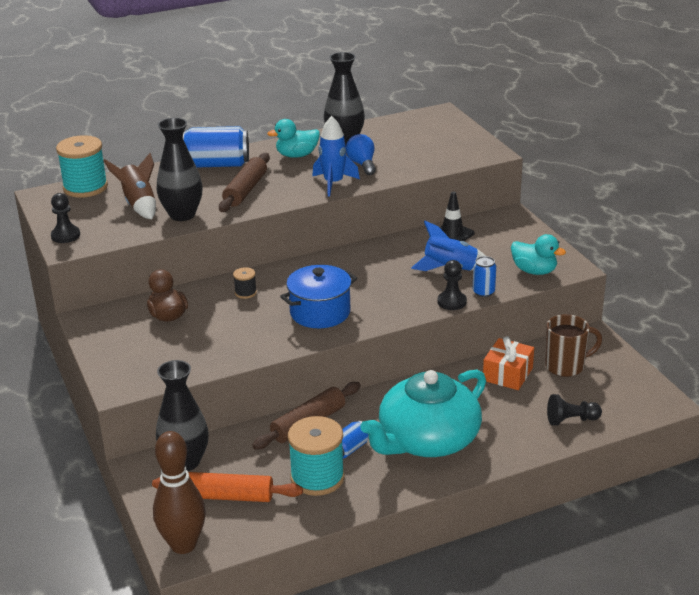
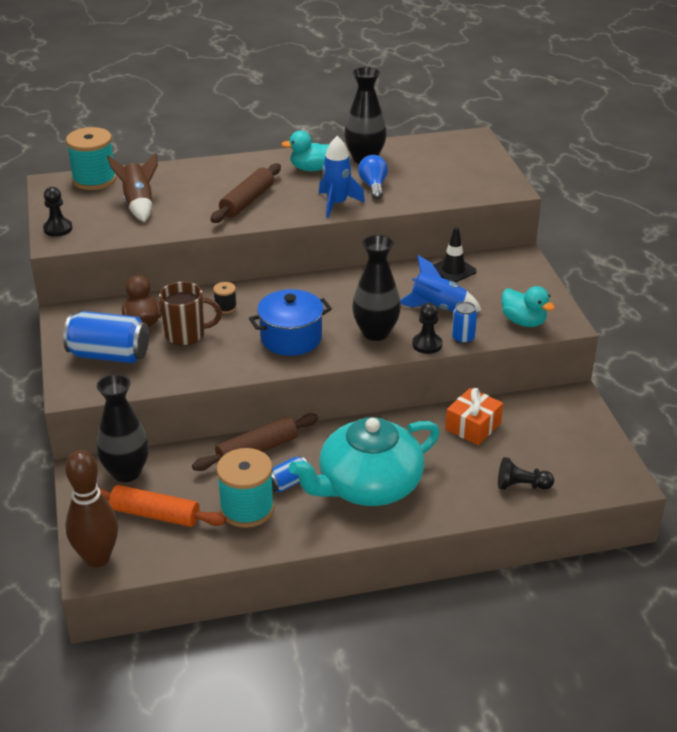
camera: 10 degrees right, 5 degrees up
(182, 215) = (176, 220): black vase -> black vase (375, 333)
(217, 164) = (229, 169): blue can -> blue can (109, 355)
(566, 366) = (536, 426): brown mug -> brown mug (186, 335)

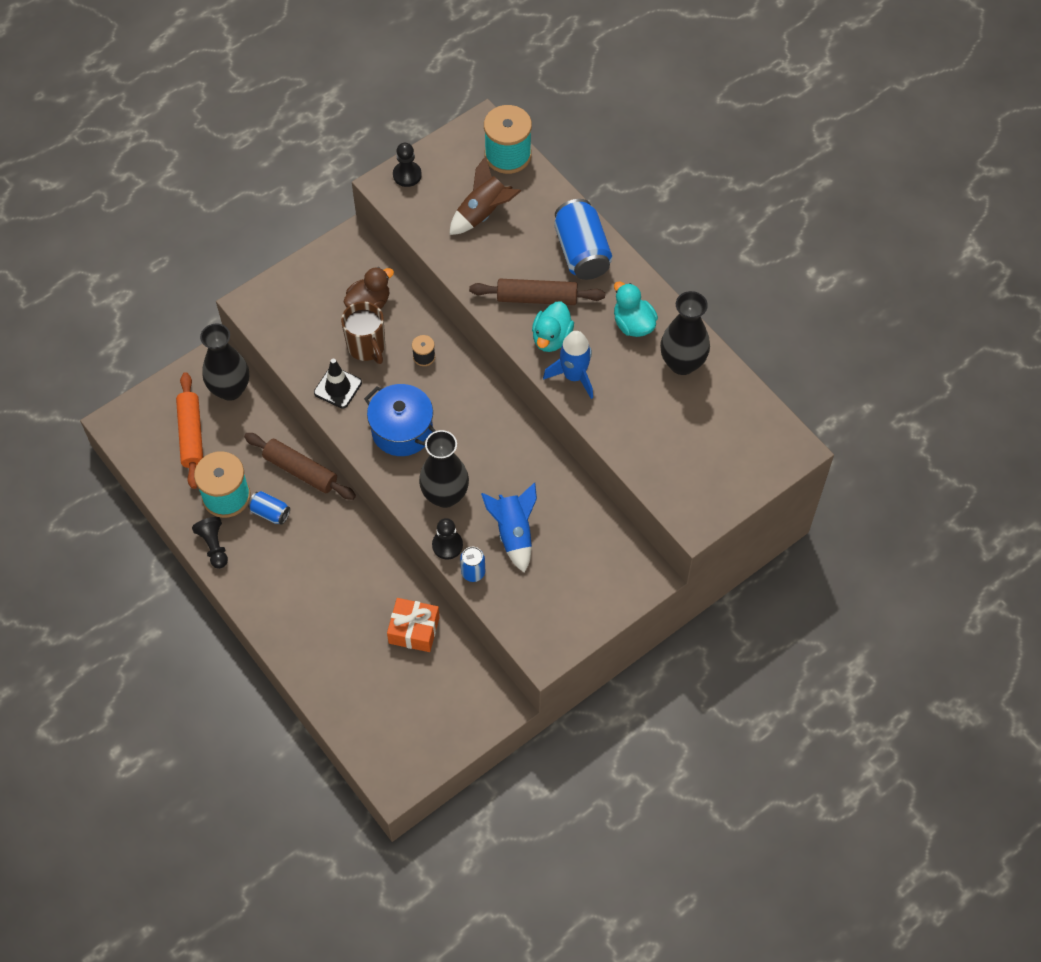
camera: 65 degrees right, 25 degrees up
(97, 558) = (129, 420): brown bowling pin -> none
(109, 355) = (310, 304): blue can -> blue can (582, 252)
(368, 485) = (295, 575): turquoise teapot -> none
(373, 186) = (628, 394): blue light bulb -> none
(453, 270) = (589, 523): black traffic cone -> black traffic cone (338, 387)
(521, 486) = (349, 697): black pawn -> black pawn (214, 546)
(523, 322) = (528, 616): turquoise duck -> turquoise duck (551, 338)

